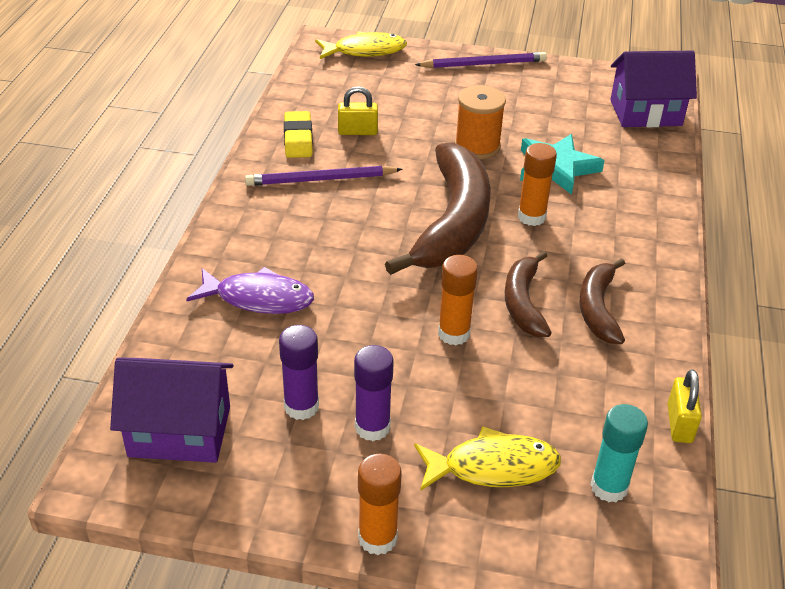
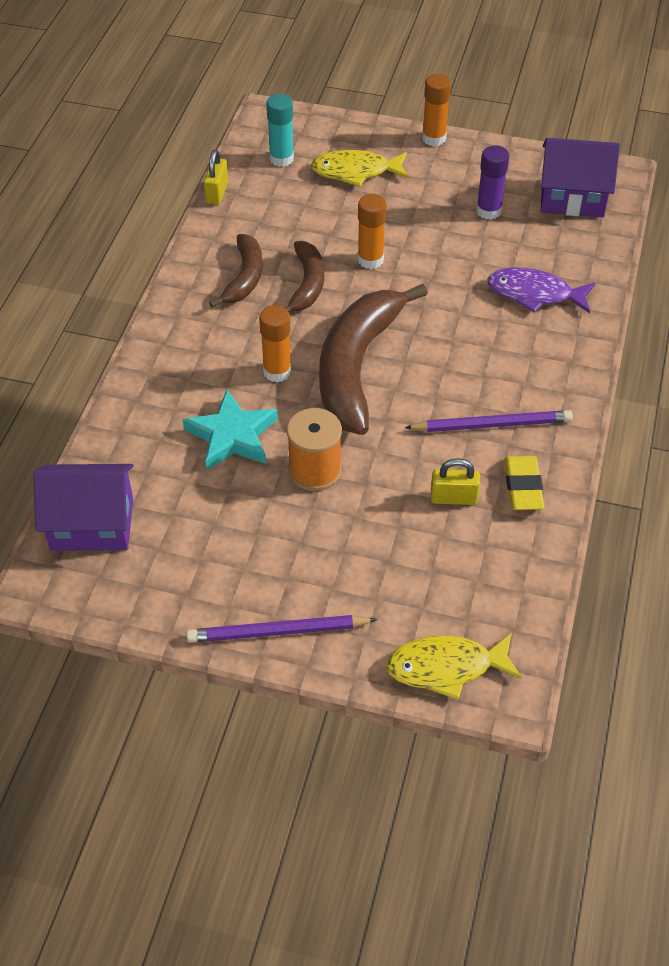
camera: 175 degrees left, 10 degrees up
(372, 427) = (437, 197): purple glue stick -> none

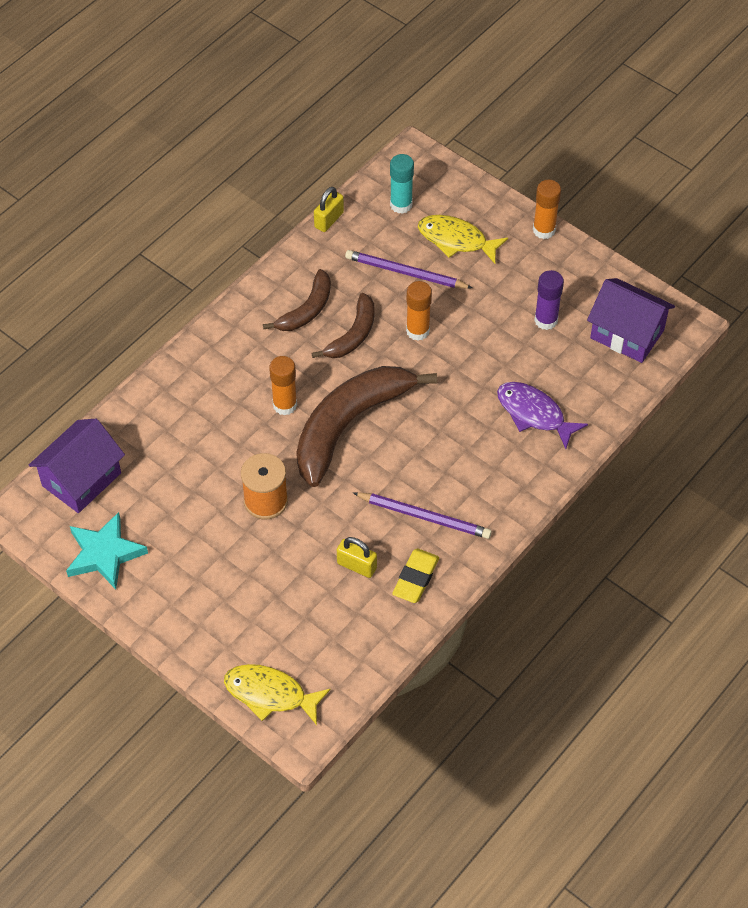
camera: 25 degrees right, 5 degrees up
(92, 524) = (81, 479): purple house -> purple house turned 75 degrees counterclockwise
(232, 436) = (220, 447): turquoise star -> turquoise star (104, 554)
(278, 632) = (167, 617): purple pencil -> purple pencil (405, 273)

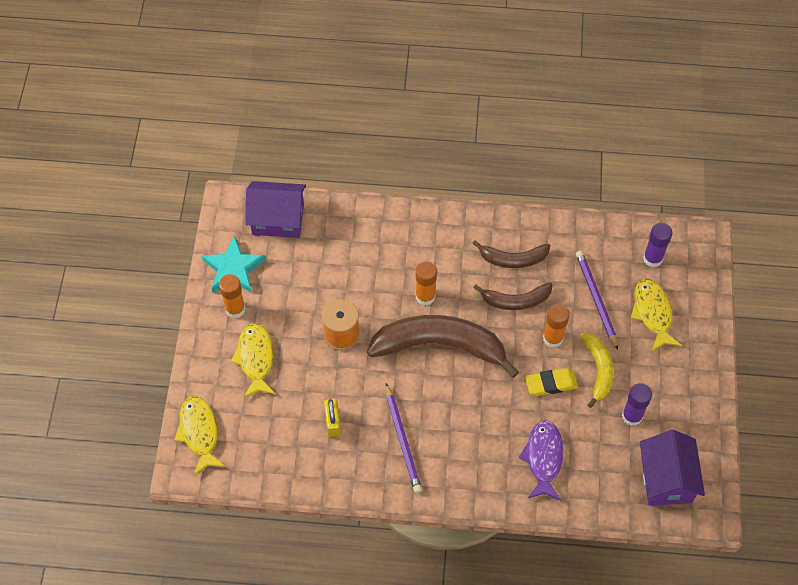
camera: 55 degrees right, 5 degrees up
(228, 593) = (255, 359): none -> yellow fish
(329, 220) = (600, 223): yellow padlock -> none
(401, 205) = (652, 259): turquoise glue stick -> purple glue stick
(415, 578) = (349, 465): yellow eraser -> yellow eraser (551, 384)
(479, 316) = (598, 370): none -> yellow banana
(544, 230) = (712, 365): orange glue stick -> orange glue stick (235, 309)

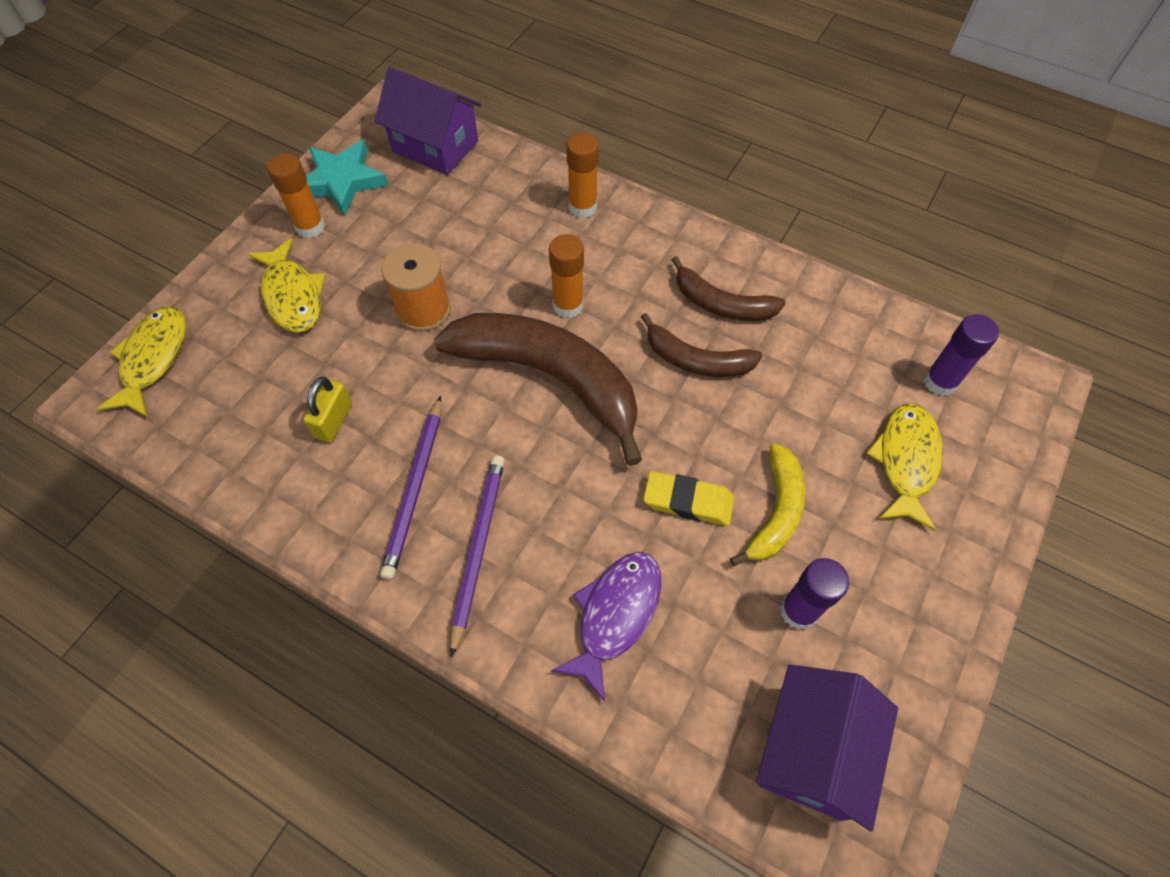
camera: 25 degrees right, 0 degrees up
(255, 359) = (292, 295): yellow fish -> yellow fish turned 135 degrees clockwise
(552, 338) = (725, 435): orange glue stick -> orange glue stick (582, 207)
(596, 299) = (821, 405): purple pencil -> purple pencil (478, 548)

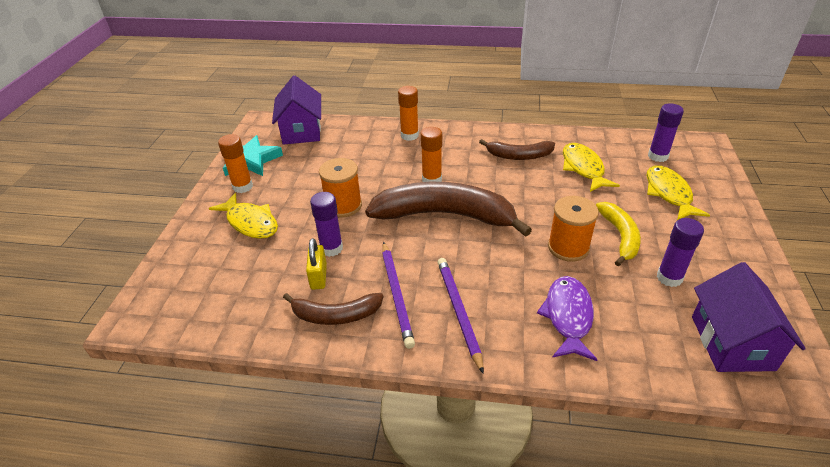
camera: 20 degrees left, 20 degrees down
(153, 359) = (167, 283): yellow fish -> yellow fish (583, 168)
(372, 379) = (331, 248): none -> purple glue stick
(435, 146) = (301, 131): purple house -> purple house turned 75 degrees clockwise
(688, 501) = (568, 247): yellow eraser -> orange spool
(696, 360) = (523, 183): brown banana -> brown banana (335, 315)

